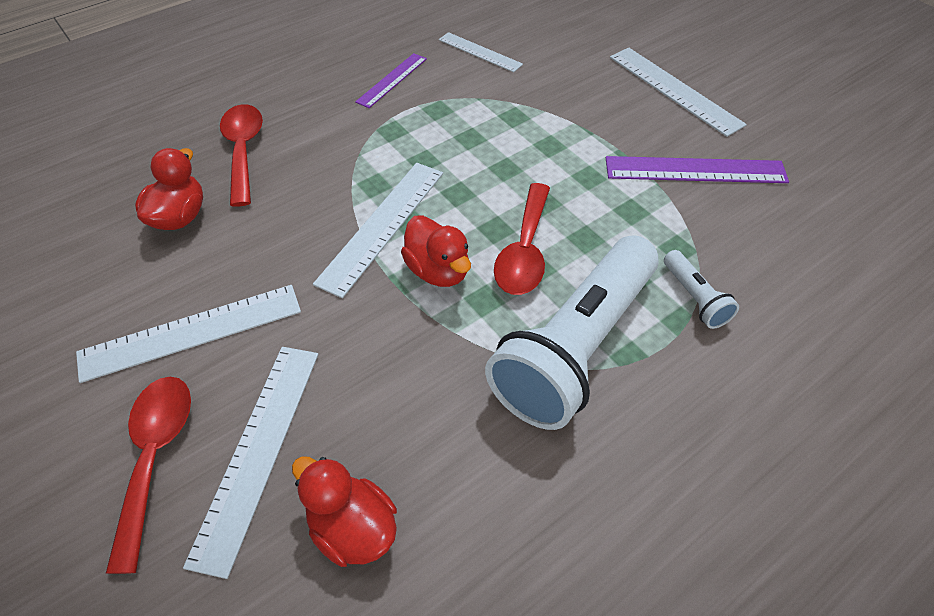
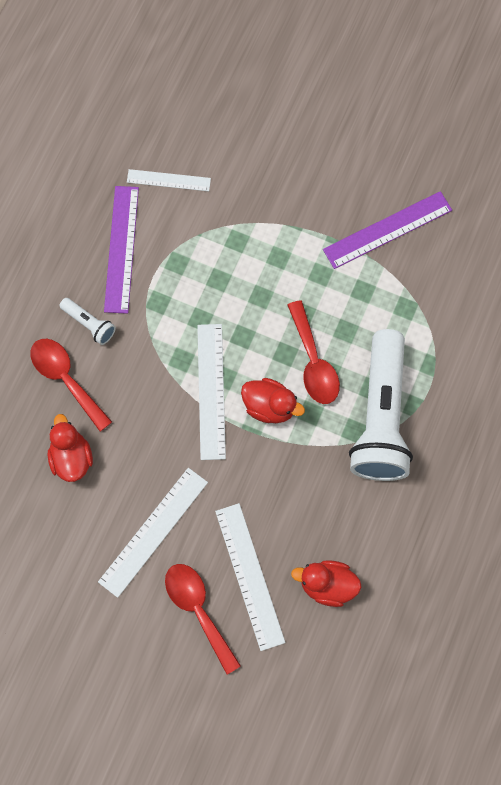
camera: 30 degrees left, 20 degrees up
(392, 80) = (121, 249): purple ruler -> purple ruler, size x1.61
(674, 90) = (337, 150): white ruler -> none
(694, 298) = (431, 343): white flashlight -> white flashlight (89, 324)

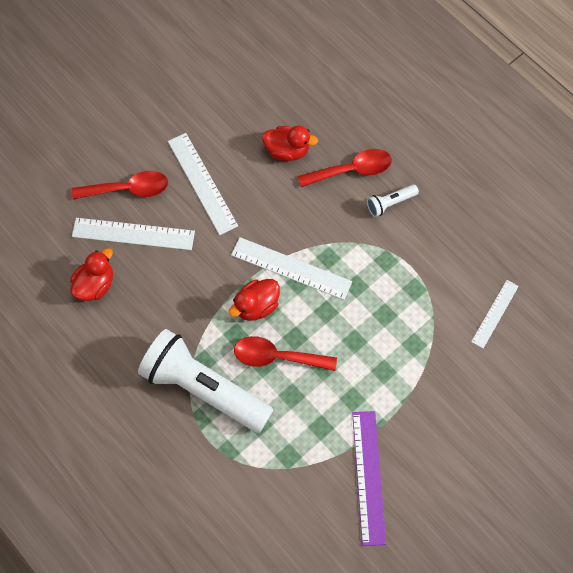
camera: 115 degrees right, 5 degrees down
(121, 249) = (446, 252): purple ruler -> none

